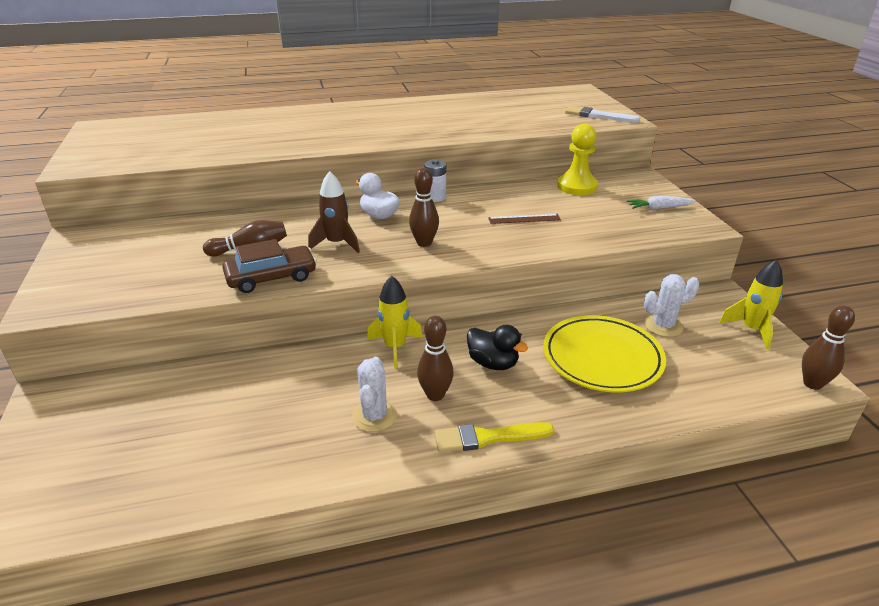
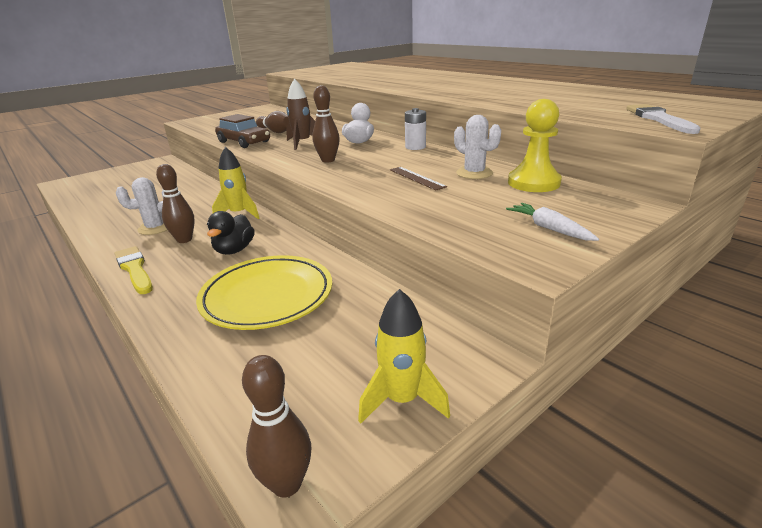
camera: 65 degrees right, 5 degrees down
(663, 326) = (356, 323): white cactus -> white cactus (474, 173)

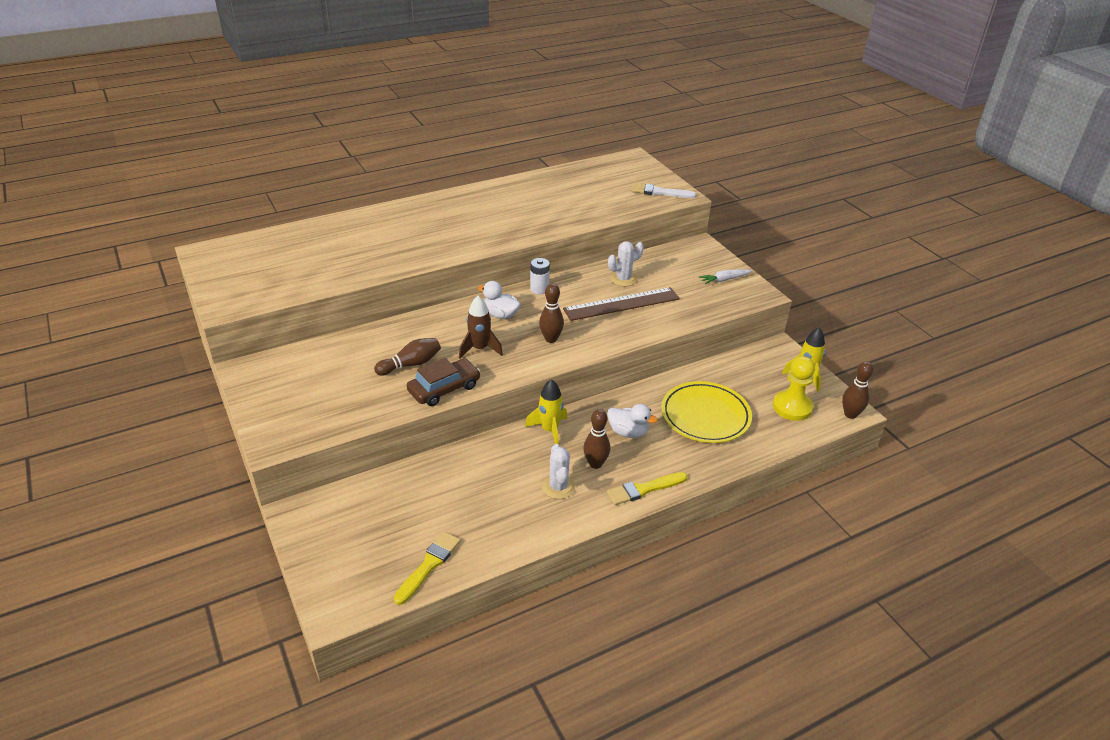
camera: 80 degrees left, 10 degrees up
(86, 198) = (429, 565): none -> yellow brush
(234, 250) = (628, 432): black duck -> white duck
(416, 178) = (621, 304): brown ruler -> brown ruler, size x1.99
(533, 183) = (653, 263): yellow pawn -> yellow pawn (792, 407)

